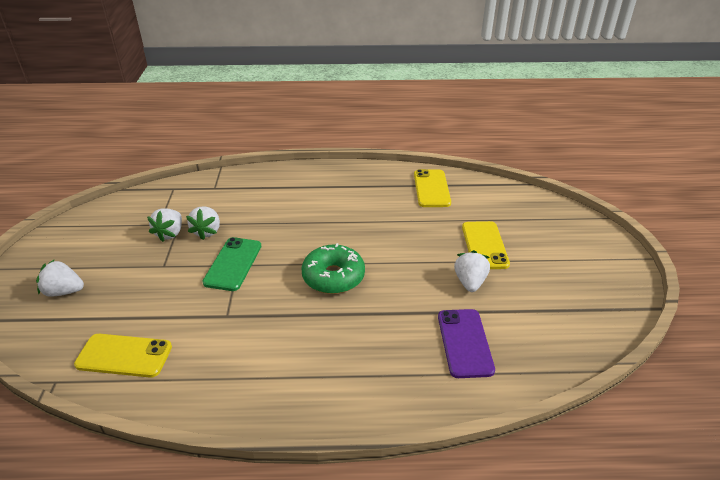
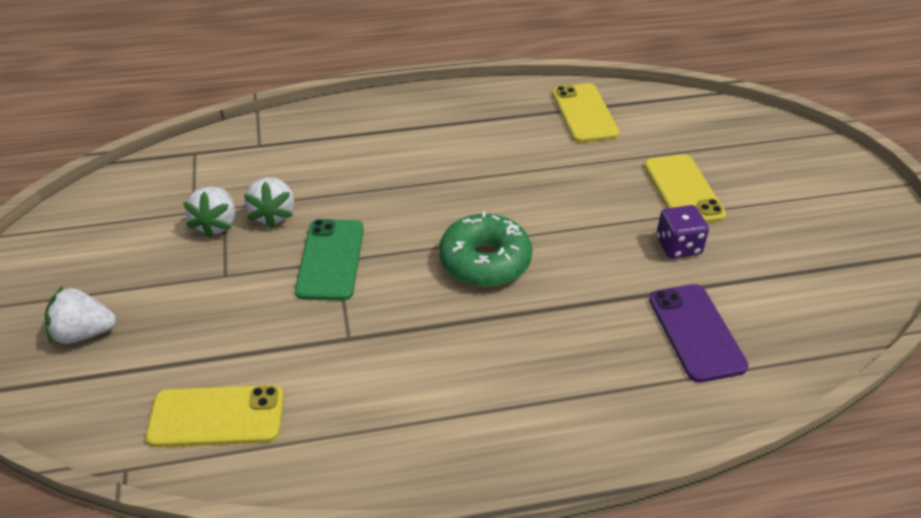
camera: 10 degrees left, 5 degrees up
(470, 282) = (678, 246): white strawberry -> purple dice

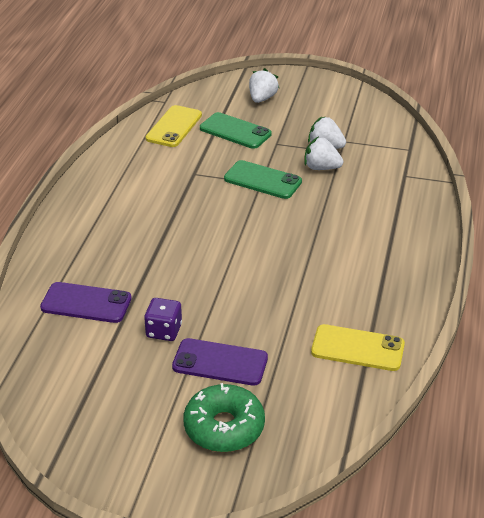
camera: 115 degrees right, 5 degrees down
(204, 331) = (235, 131): none -> green phone
(485, 261) = (216, 238): green donut -> green donut (224, 427)
(683, 190) = (220, 363): yellow phone -> purple phone

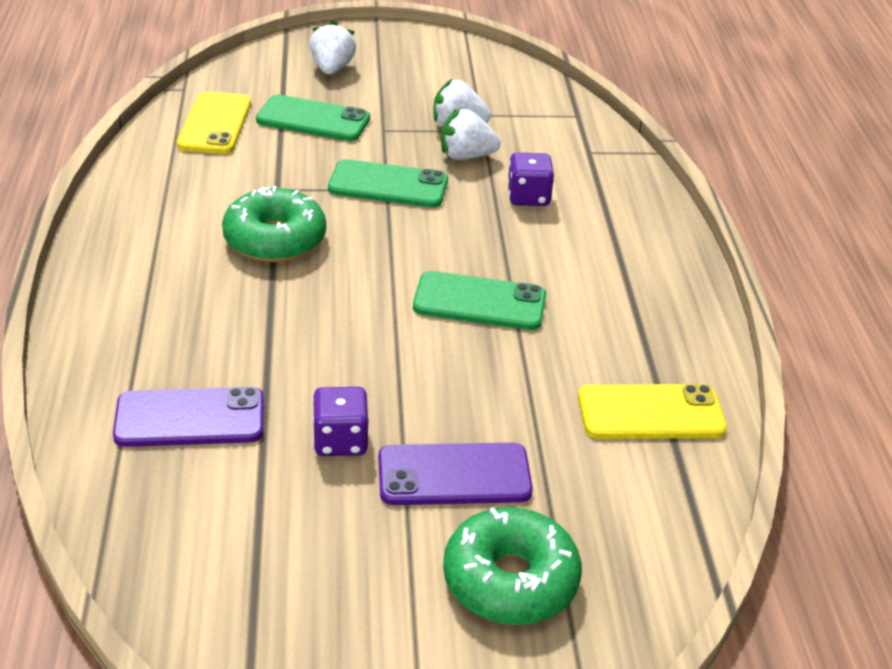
camera: 20 degrees left, 0 degrees up
(178, 205) = (275, 239): none -> green donut
(284, 263) = (479, 302): none -> green phone
(348, 200) = (528, 197): none -> purple dice

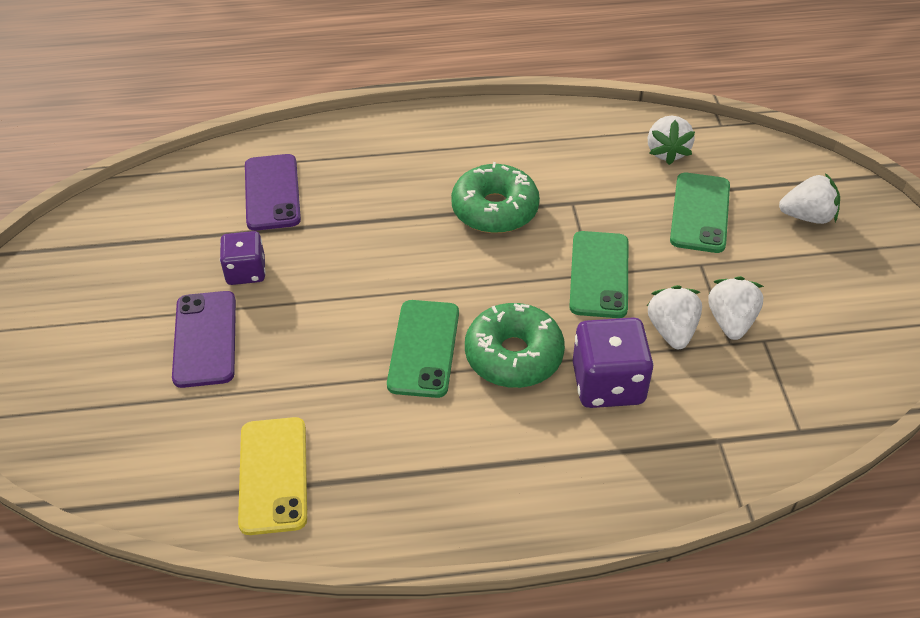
camera: 90 degrees right, 10 degrees up
(215, 124) = (667, 152): yellow phone -> white strawberry
(510, 580) = (95, 375): green donut -> green donut (513, 355)
(528, 197) = (608, 384): purple dice -> purple dice, size x1.55

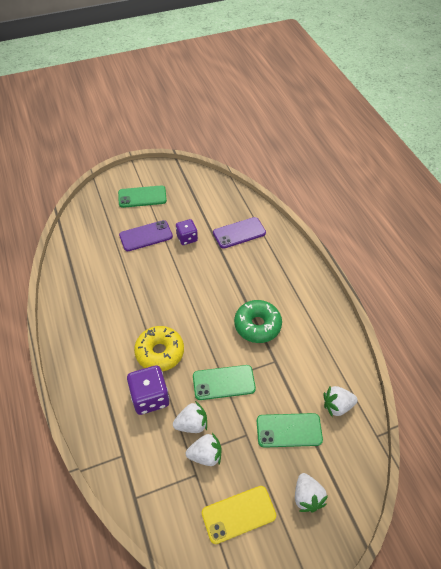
camera: 75 degrees right, 5 degrees up
(273, 475) = (80, 278): yellow phone -> yellow phone (238, 514)
(424, 348) = (156, 315): green phone -> green phone (142, 197)
(513, 355) = (160, 352): green donut -> yellow donut

